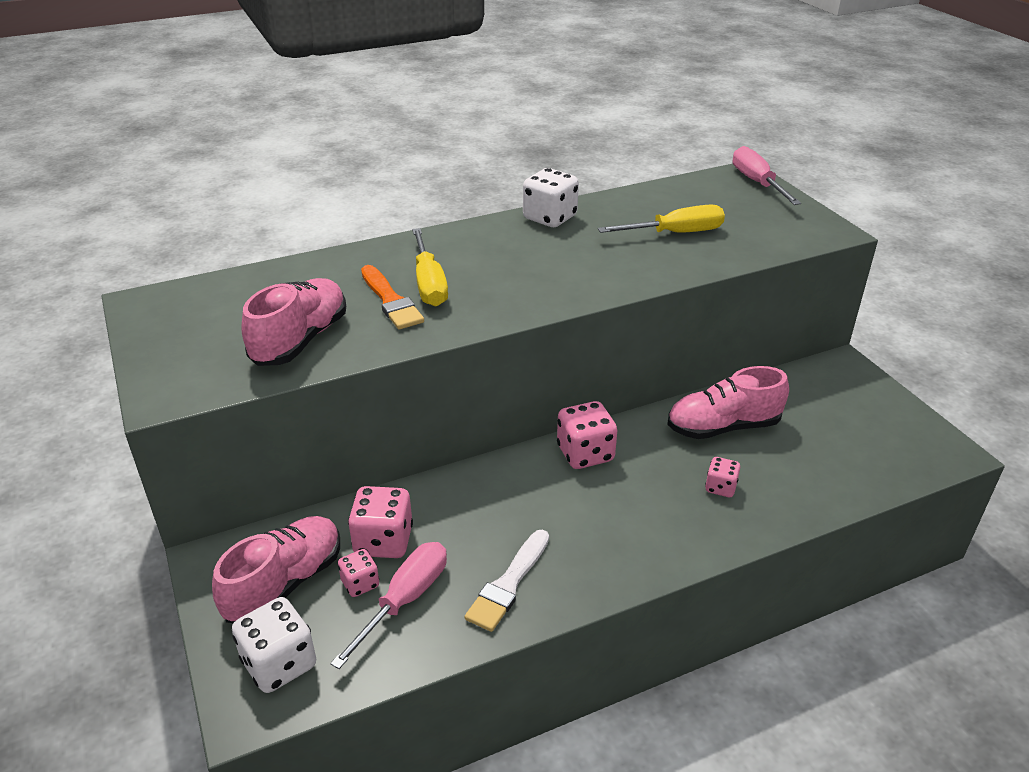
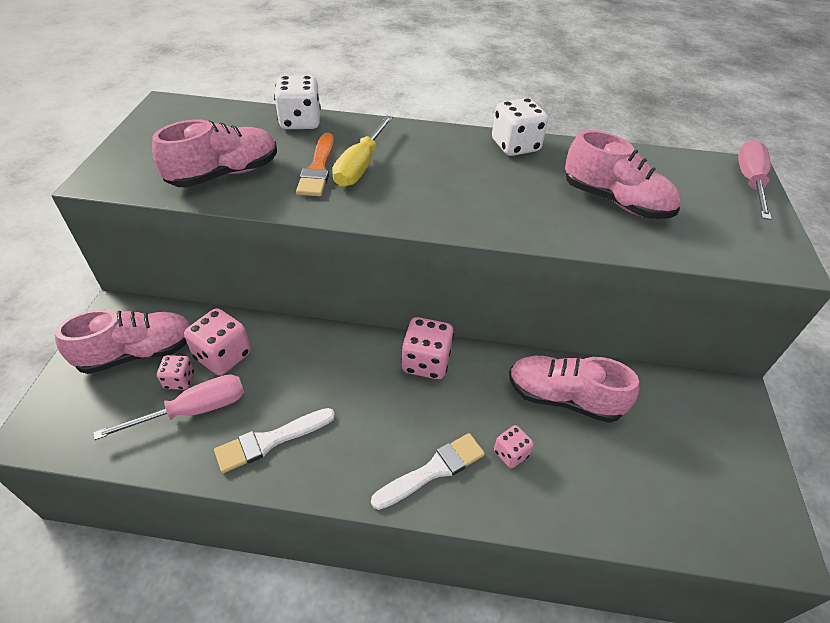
camera: 30 degrees right, 10 degrees up
(279, 664) = (80, 411): white dice -> white dice (300, 122)
(672, 532) = (433, 470): none -> white brush
(675, 233) = (615, 201): yellow screwdriver -> pink shoe

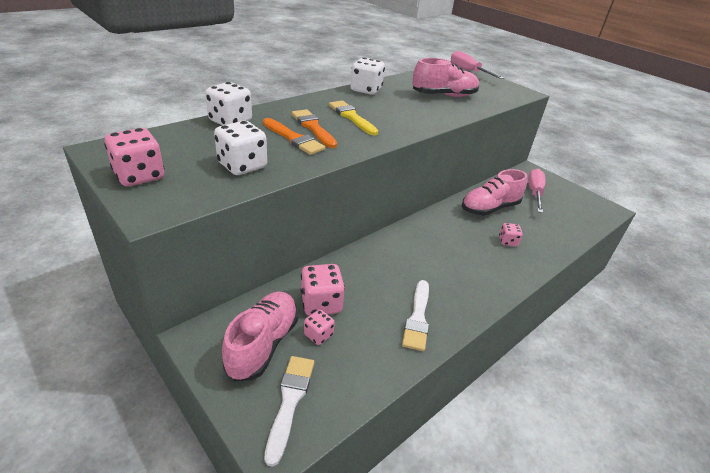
camera: 50 degrees left, 10 degrees down
(194, 410) = (355, 340): pink screwdriver -> pink screwdriver (534, 193)
(224, 174) = (242, 166): pink shoe -> white dice
(360, 166) = (313, 127): yellow screwdriver -> orange brush
(425, 173) = (352, 117): none -> yellow brush
(426, 362) = (421, 232): pink dice -> pink dice (139, 176)
(433, 470) = (496, 270): white brush -> white brush (290, 402)

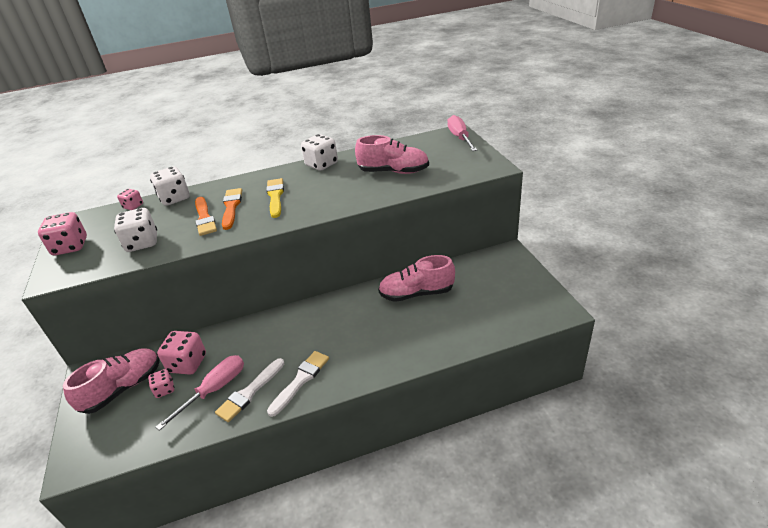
camera: 30 degrees right, 0 degrees up
(290, 402) = (106, 436): white brush -> white brush (300, 380)
(507, 241) = (401, 333): pink dice -> pink dice (133, 206)
(534, 193) = (485, 281): pink screwdriver -> pink screwdriver (214, 390)

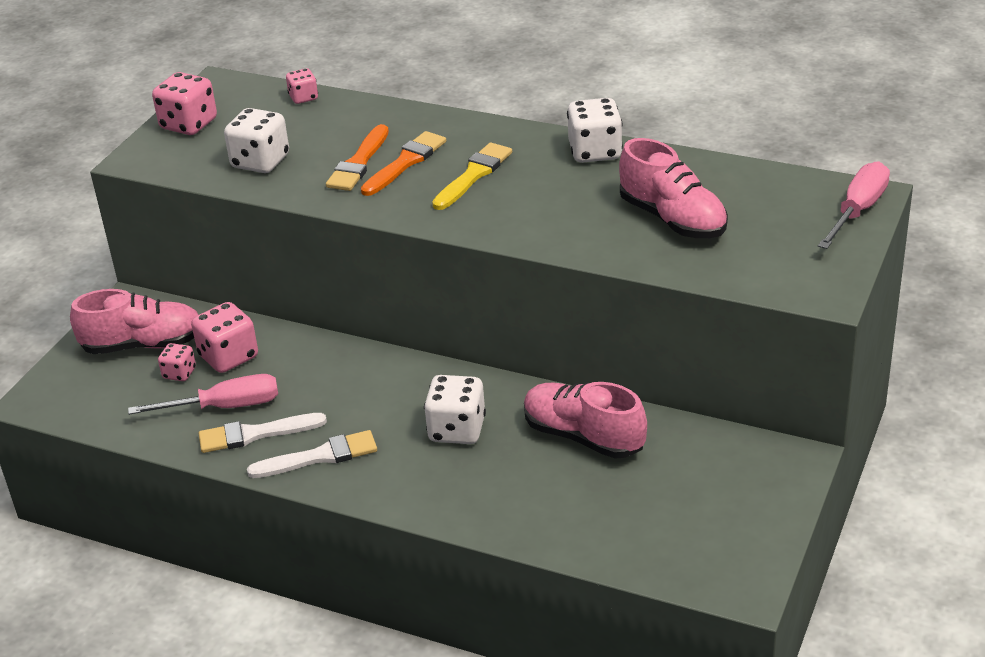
camera: 40 degrees right, 0 degrees up
(175, 198) = (359, 110): white dice -> white dice (457, 430)

